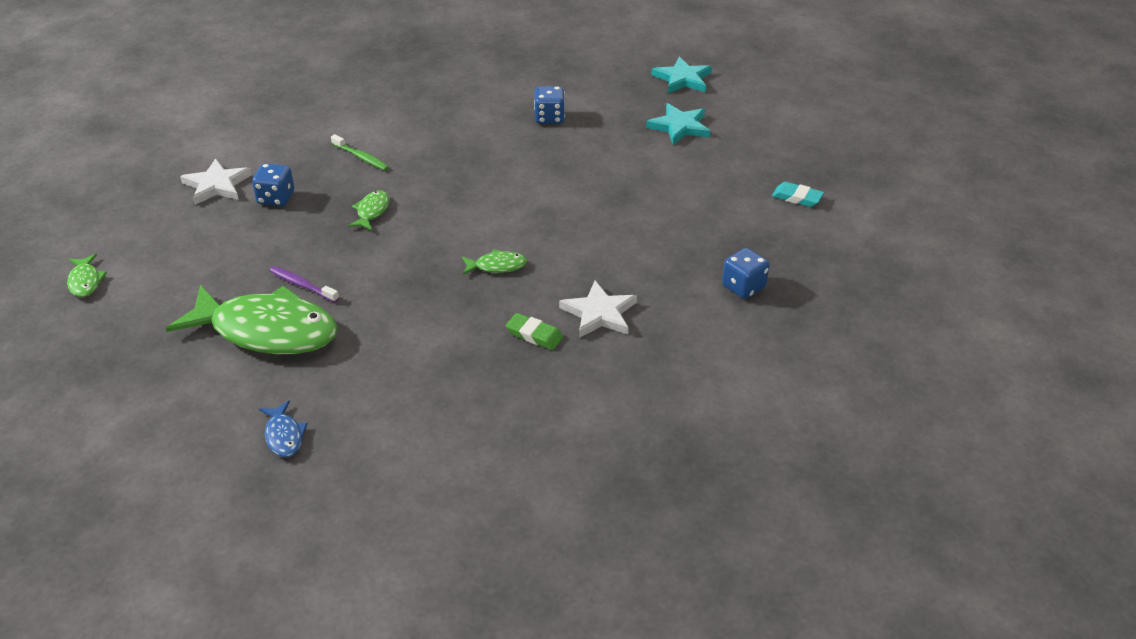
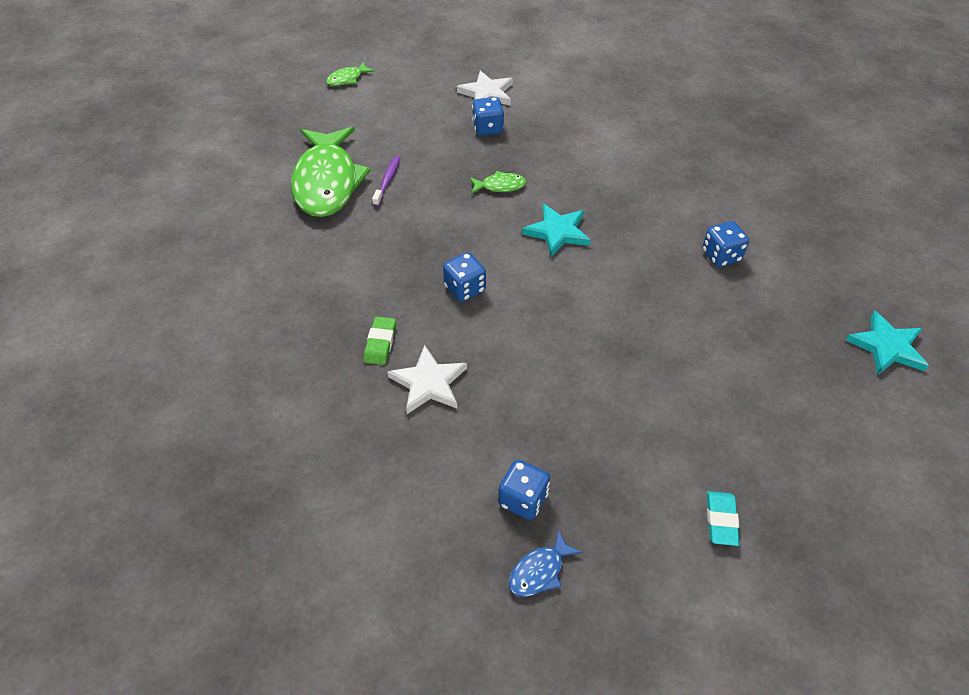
camera: 70 degrees right, 10 degrees up
(284, 436) = (217, 232): blue fish -> blue fish (539, 571)
(361, 157) = (571, 154): green toothbrush -> none
(497, 266) = (465, 288): green fish -> blue dice
(679, 127) = (785, 368): turquoise star -> turquoise star (557, 232)

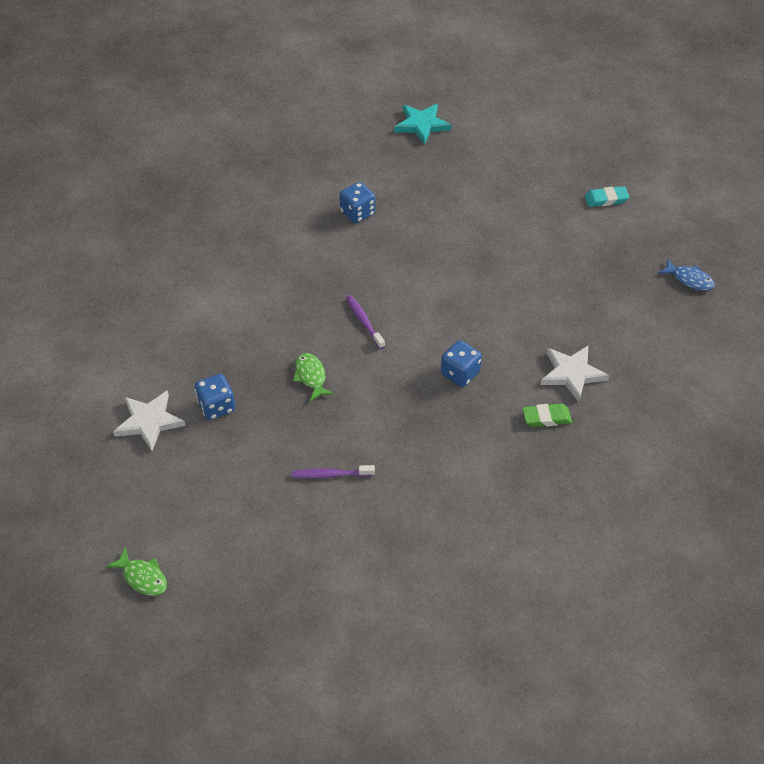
camera: 105 degrees left, 0 degrees up
(327, 182) = (349, 531): green fish -> none
(523, 499) = (643, 297): blue dice -> none
(557, 232) = (364, 321): turquoise star -> purple toothbrush

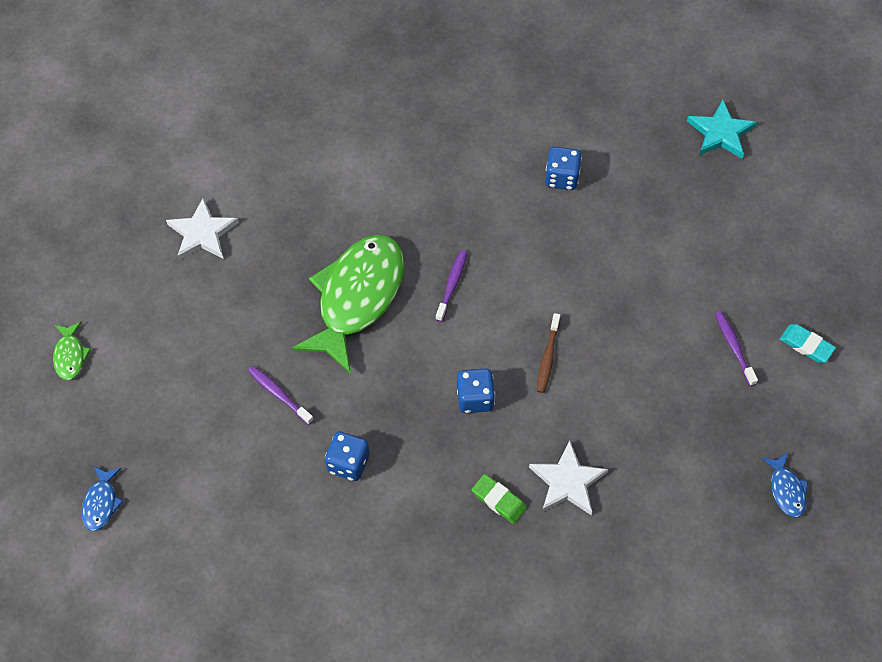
camera: 45 degrees right, 10 degrees up
(216, 406) = (261, 262): blue dice -> blue dice (348, 463)
(288, 649) = (101, 503): none -> blue fish
(311, 376) = (357, 298): green fish -> green fish, size x2.41
(474, 316) = (547, 357): none -> brown toothbrush
(570, 229) = (734, 347): none -> purple toothbrush

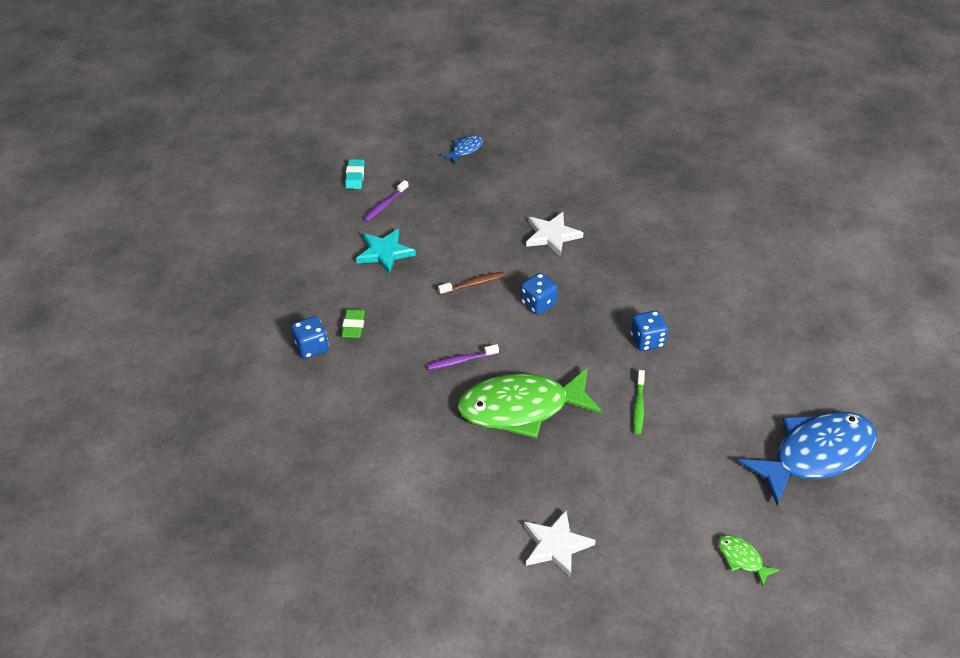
camera: 125 degrees left, 15 degrees down
(70, 355) = (742, 559): green fish -> green fish turned 90 degrees counterclockwise
(101, 503) = (816, 455): blue fish -> blue fish, size x2.41
(279, 394) = (638, 406): purple toothbrush -> green toothbrush
(498, 500) = (595, 259): green eraser -> green eraser (353, 326)
(720, 133) = (199, 281): turquoise star -> turquoise star (384, 253)

